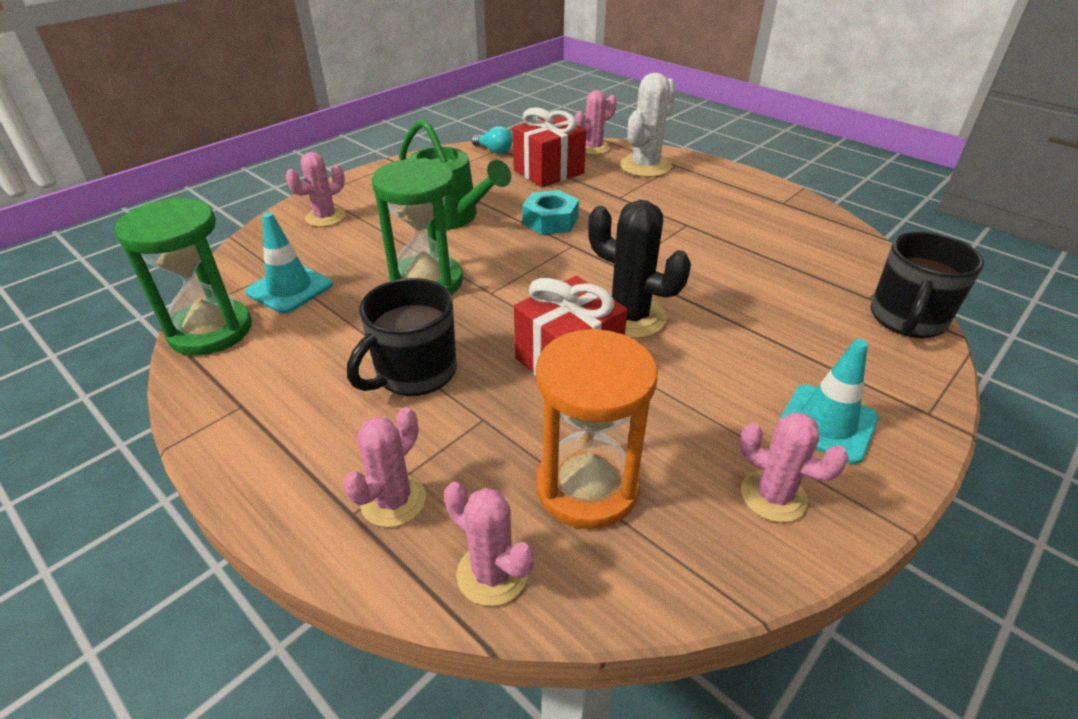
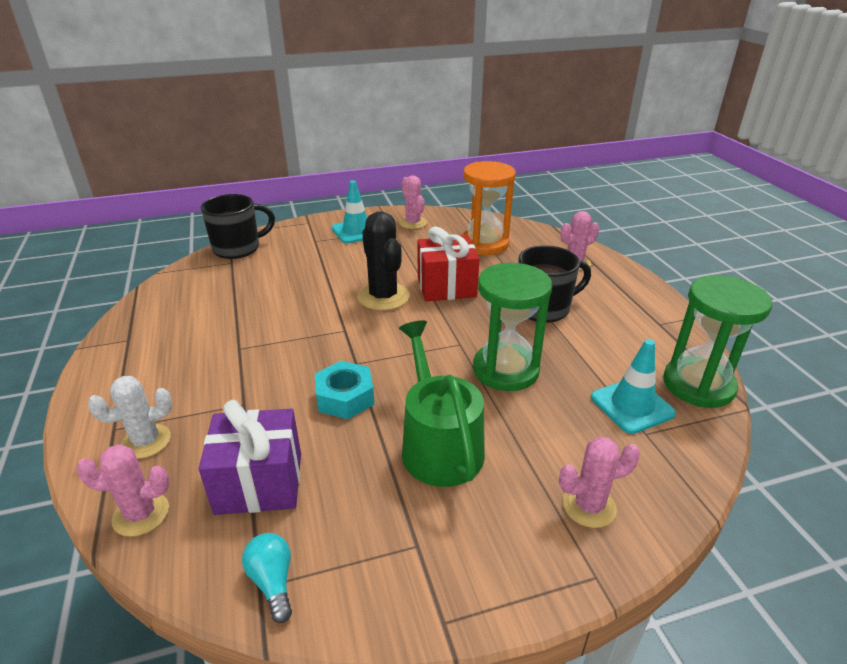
camera: 150 degrees left, 5 degrees down
(492, 573) = (541, 235): pink cactus -> none
(548, 172) = (259, 483): red gift -> purple gift
(645, 166) = (146, 441): white cactus -> white cactus, size x0.66

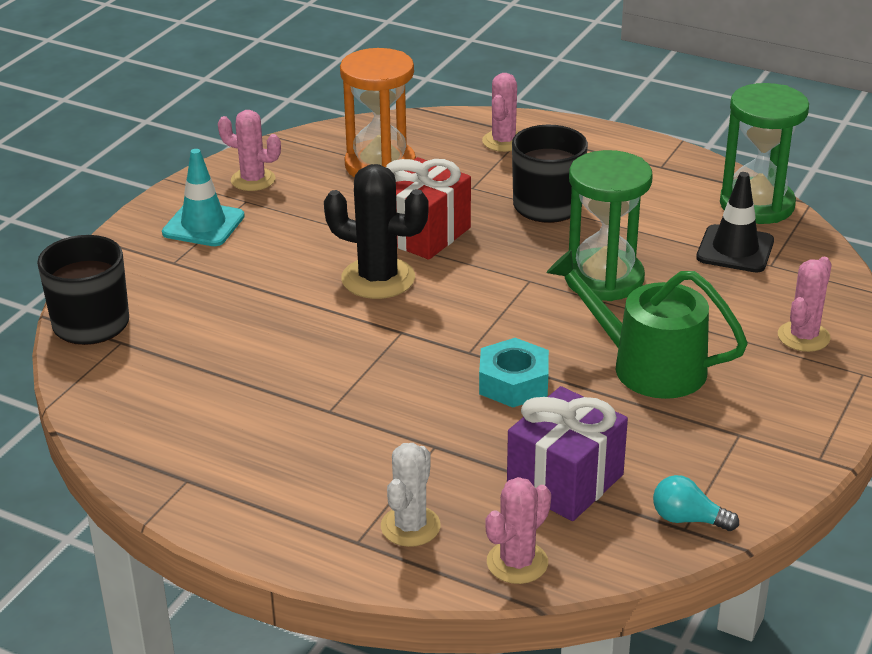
camera: 45 degrees left, 0 degrees up
(632, 405) = (735, 249): turquoise traffic cone -> black traffic cone

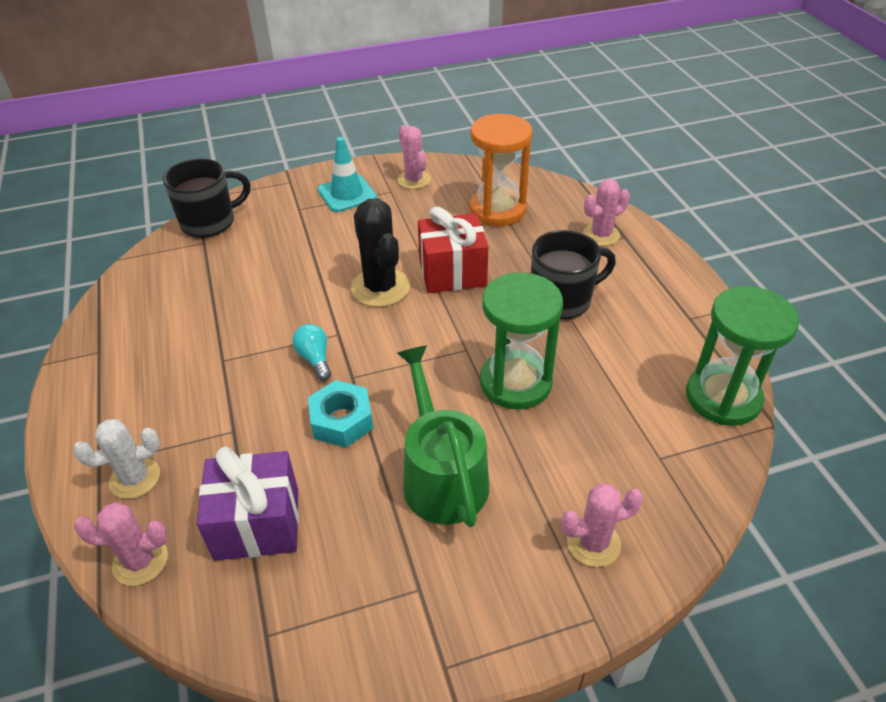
camera: 45 degrees right, 10 degrees up
(688, 519) = (278, 630): turquoise light bulb -> turquoise light bulb (315, 359)
(735, 249) = (648, 424): black traffic cone -> none

